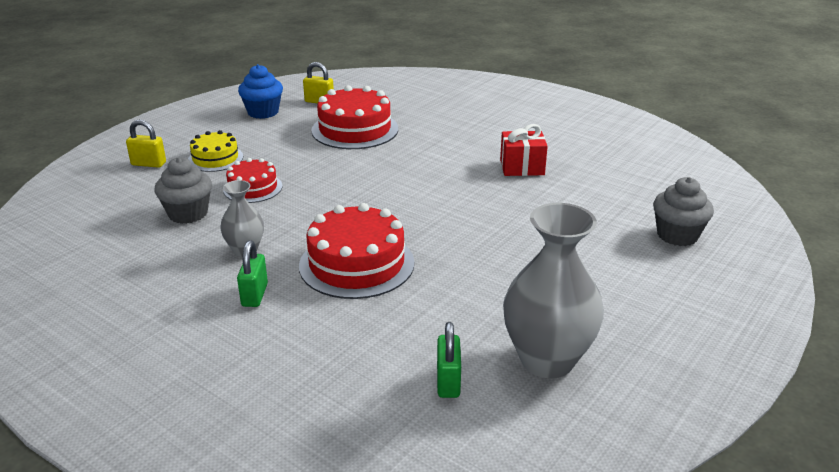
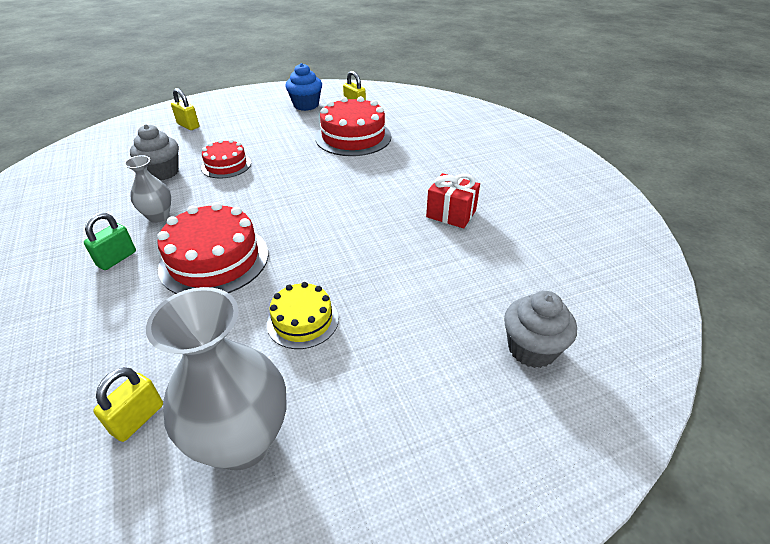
camera: 30 degrees right, 10 degrees up
(215, 158) = (232, 133): yellow cake -> yellow cake (303, 320)
(448, 382) = (138, 419): green padlock -> yellow padlock

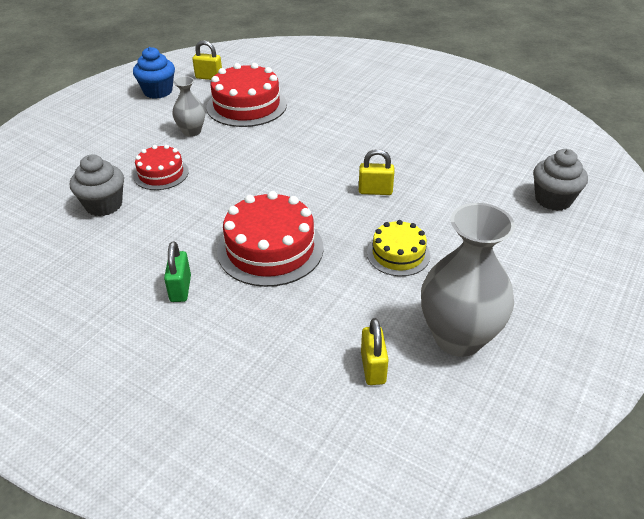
camera: 35 degrees left, 0 degrees up
(158, 216) = (164, 241): grey vase -> grey vase (192, 131)
(188, 125) = (58, 153): yellow padlock -> yellow padlock (375, 191)
(451, 214) = (405, 137): red gift -> none

